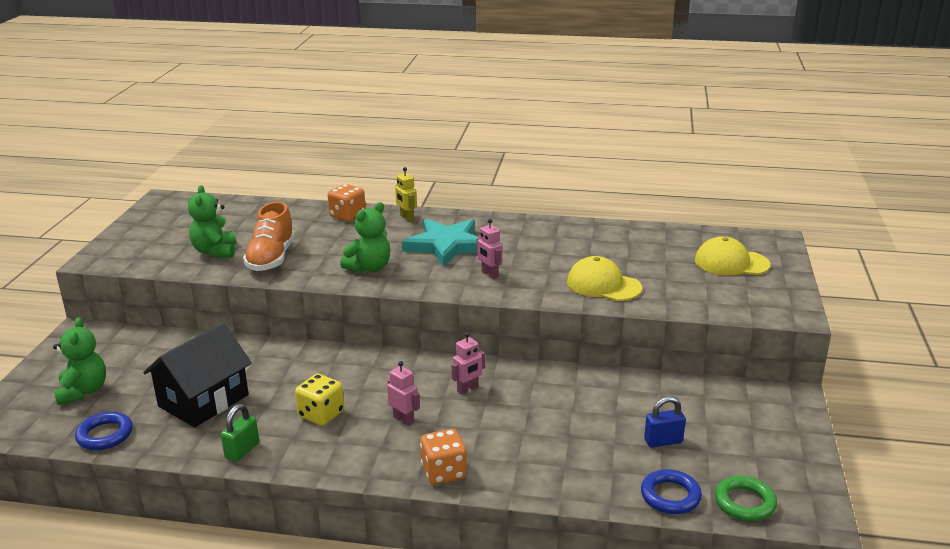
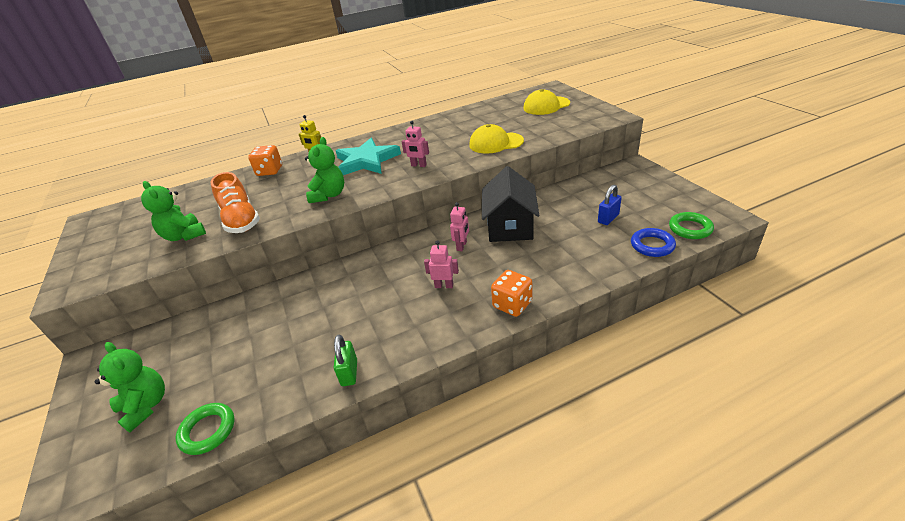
camera: 30 degrees left, 10 degrees up
(105, 435) = (208, 431): blue ring -> green ring
(203, 400) = (273, 353): black house -> black house (510, 226)
(321, 414) = (381, 313): yellow dice -> none

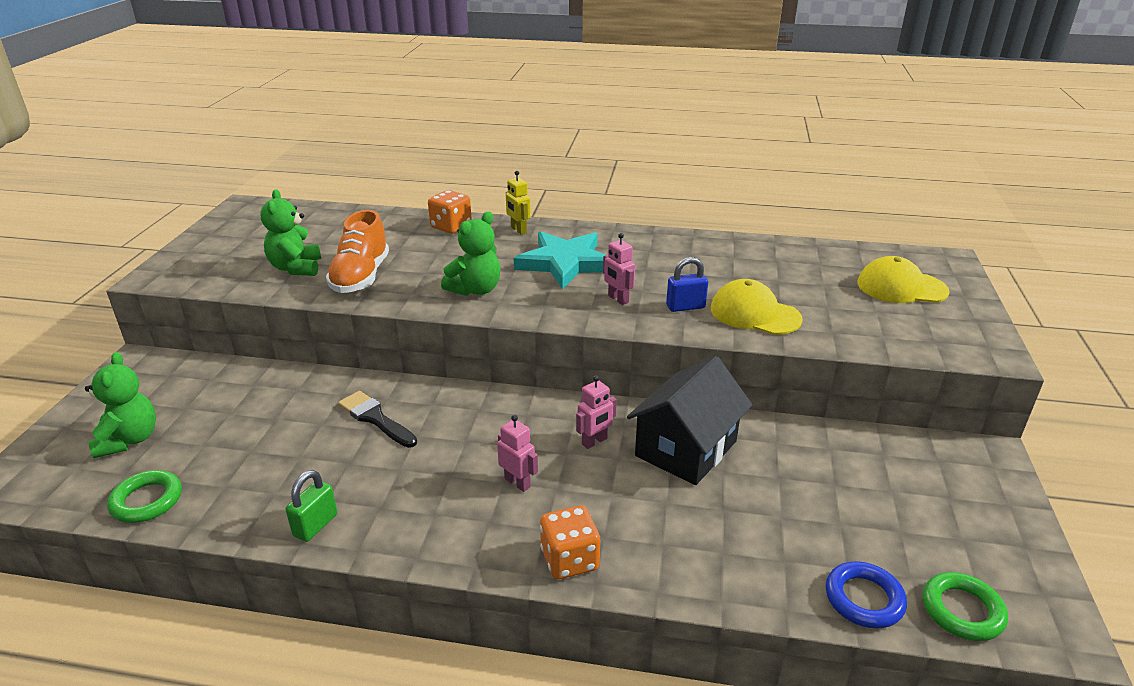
camera: 30 degrees right, 5 degrees down
(320, 299) = (375, 418): none -> black brush
(608, 218) = (842, 517): blue padlock -> blue padlock (685, 307)

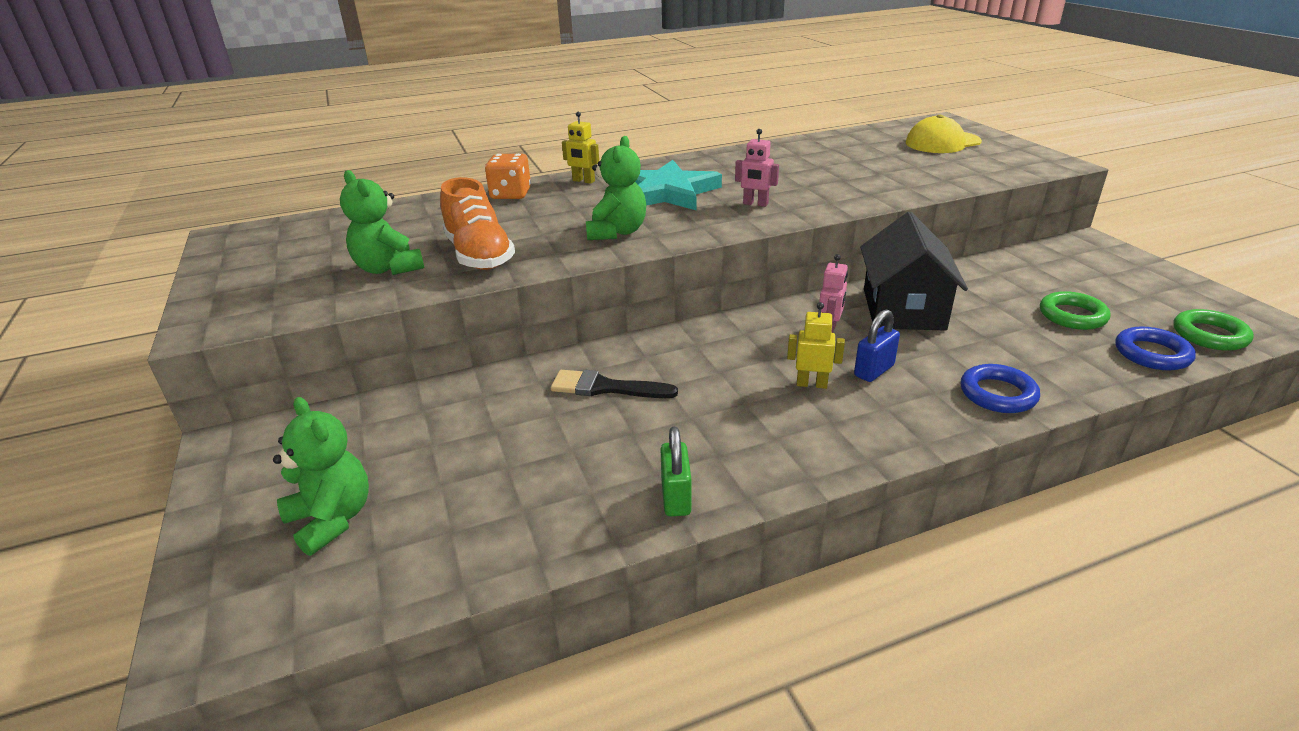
camera: 30 degrees left, 0 degrees up
(147, 501) = (445, 565): green ring -> green ring (1072, 316)
(517, 483) = (811, 384): pink robot -> yellow robot
(569, 560) = (935, 420): orange dice -> none
(654, 564) = (997, 394): none -> blue ring
(685, 307) = (817, 194): blue padlock -> blue padlock (874, 371)
(754, 314) = (874, 184): yellow cap -> none

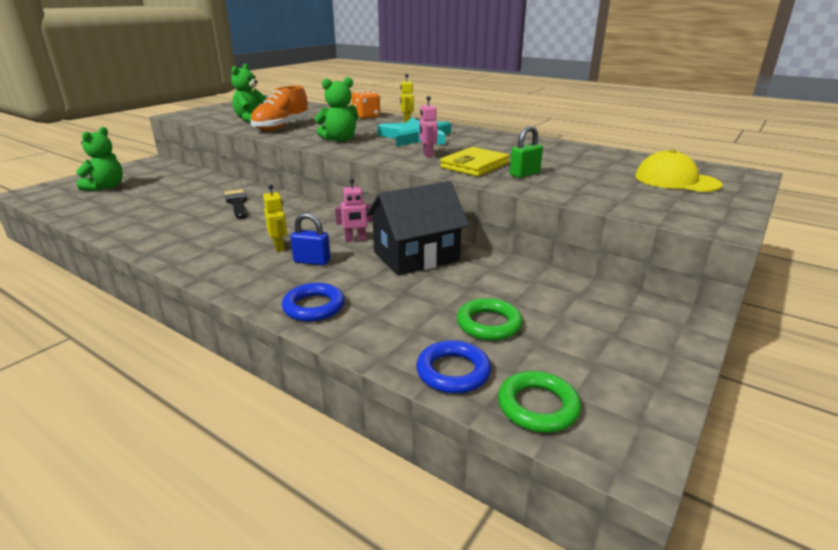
camera: 55 degrees right, 5 degrees down
(676, 497) = (141, 238): green padlock -> green padlock (524, 174)
(822, 194) = (474, 165): none -> yellow wallet

